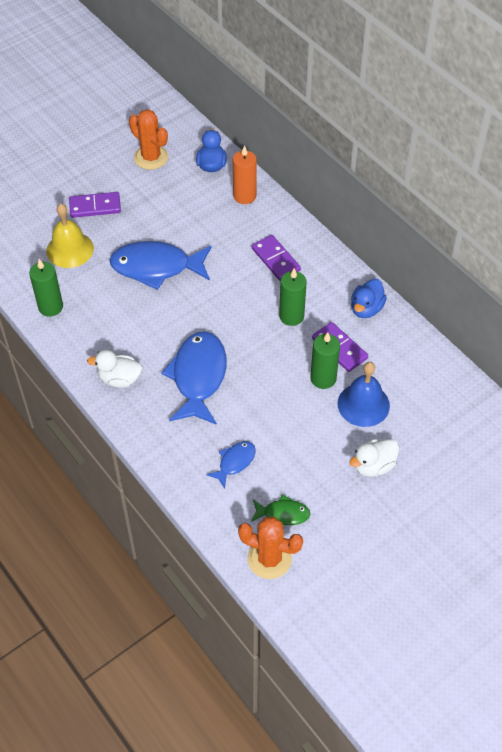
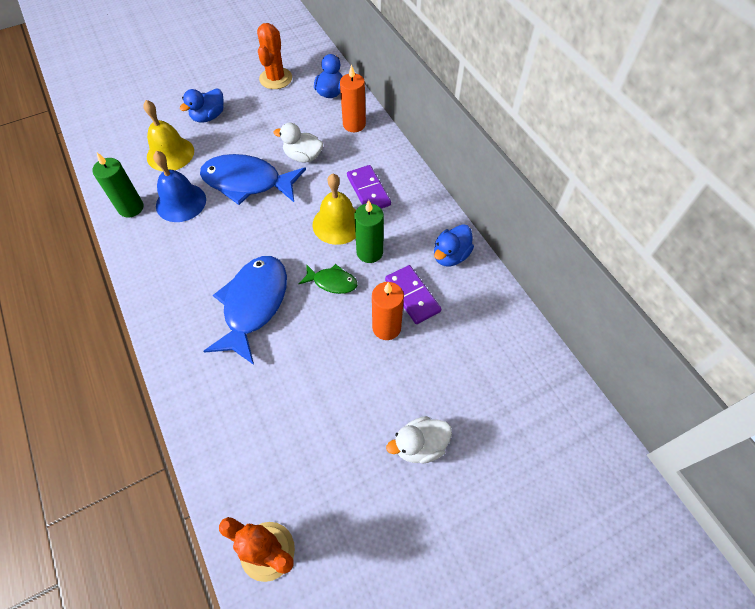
camera: 10 degrees right, 5 degrees up
(95, 207) = (208, 116): purple domino -> blue duck
(119, 379) = (171, 294): white duck -> white duck (303, 156)
(151, 157) = (276, 78): orange cactus -> orange cactus turned 45 degrees clockwise
(235, 462) = (263, 413): blue fish -> none
(255, 294) = (338, 223): none -> yellow bell
(283, 514) = (300, 491): green fish -> green fish (332, 282)
(323, 378) = (386, 327): green candle -> orange candle
(363, 404) = (424, 366): blue bell -> blue bell (181, 202)

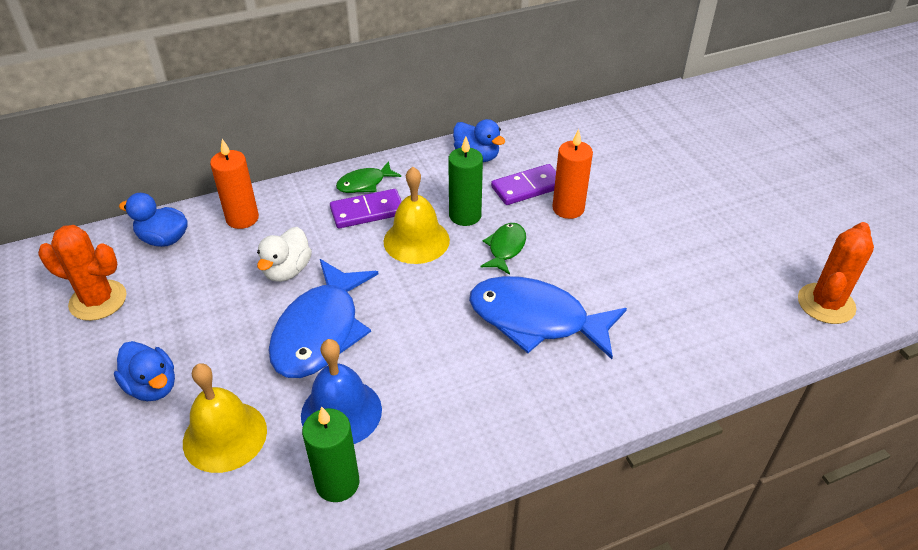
camera: 85 degrees left, 15 degrees down
(401, 184) = (364, 183): none -> green fish
(420, 445) = (697, 195): white duck -> none

